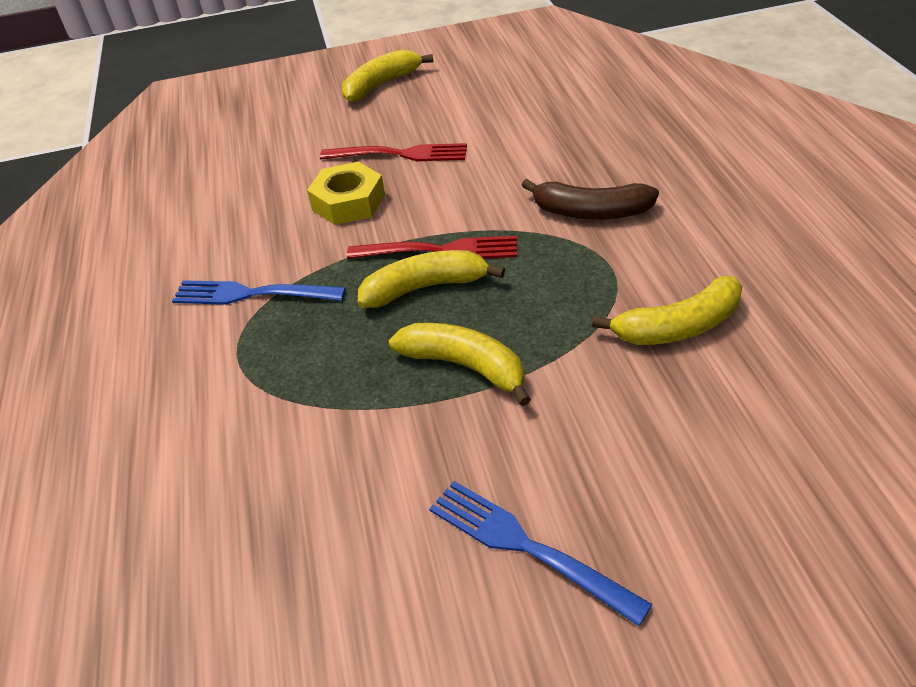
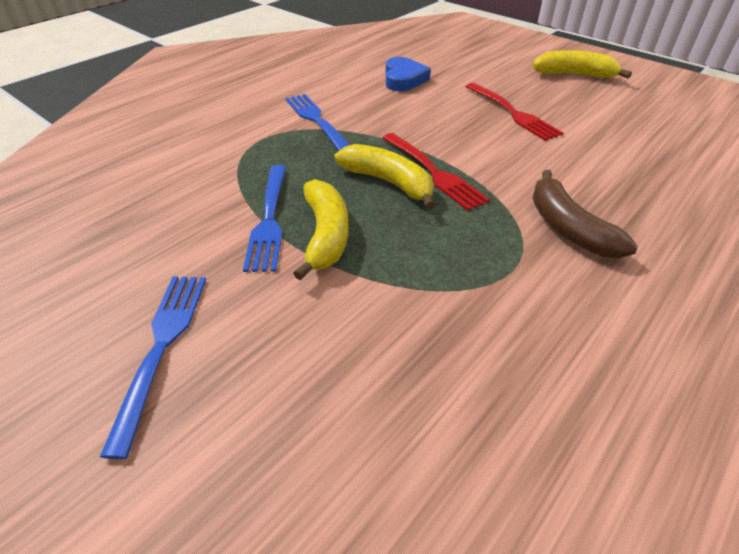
camera: 50 degrees right, 0 degrees up
(247, 193) = (403, 79): none -> blue heart
(348, 202) = (438, 116): yellow nut -> none
(400, 400) = (269, 219): none -> blue fork
(678, 327) = (482, 344): yellow banana -> none

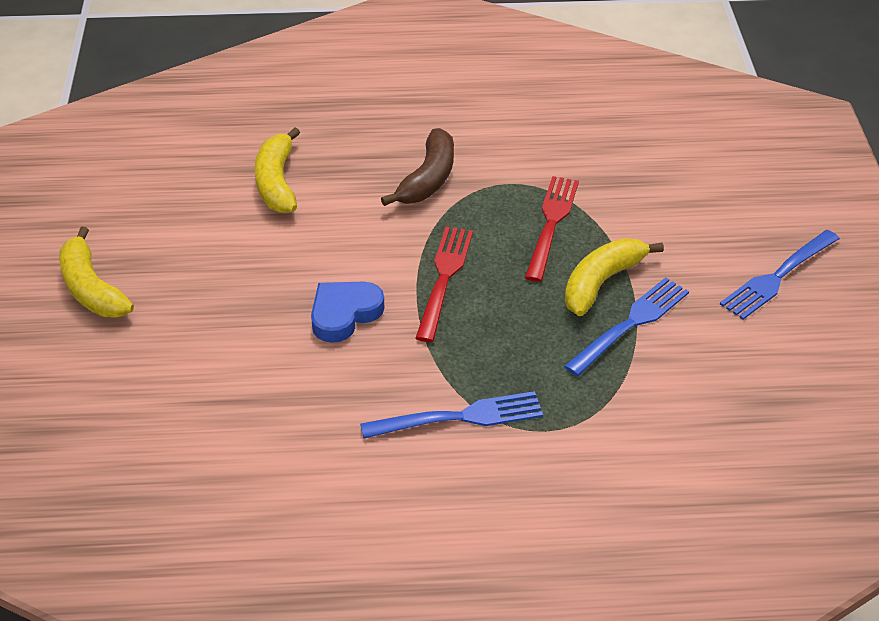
camera: 135 degrees left, 0 degrees up
(317, 121) = (459, 417): blue fork -> blue fork turned 120 degrees counterclockwise
(389, 182) = (494, 294): yellow banana -> yellow banana (277, 182)
(403, 79) = (268, 420): blue heart -> blue heart (344, 314)
(512, 113) = (260, 288): red fork -> red fork (551, 224)

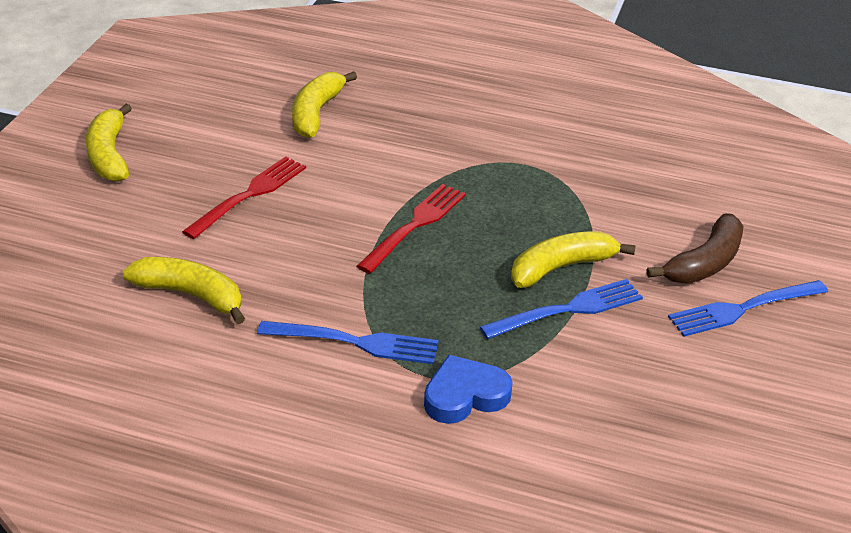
camera: 20 degrees right, 5 degrees down
(272, 418) = (191, 295): none -> yellow banana
(344, 314) = (307, 230): blue heart -> blue heart (465, 395)
(428, 179) = (452, 142): brown banana -> brown banana (704, 263)
(551, 224) = (543, 207): red fork -> red fork (249, 195)

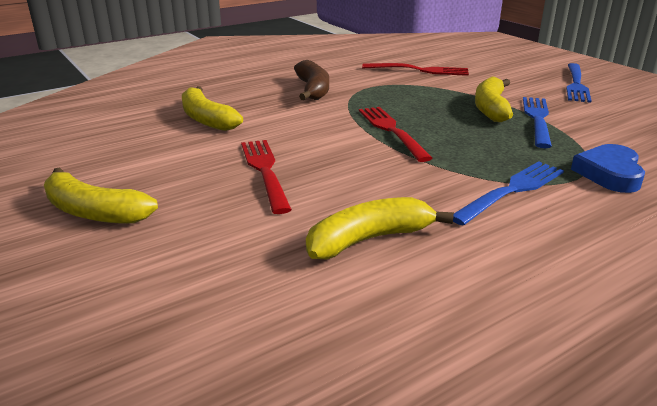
camera: 50 degrees left, 10 degrees down
(628, 175) = (419, 70): none -> red fork
(704, 263) = (525, 79): brown banana -> brown banana (313, 90)

